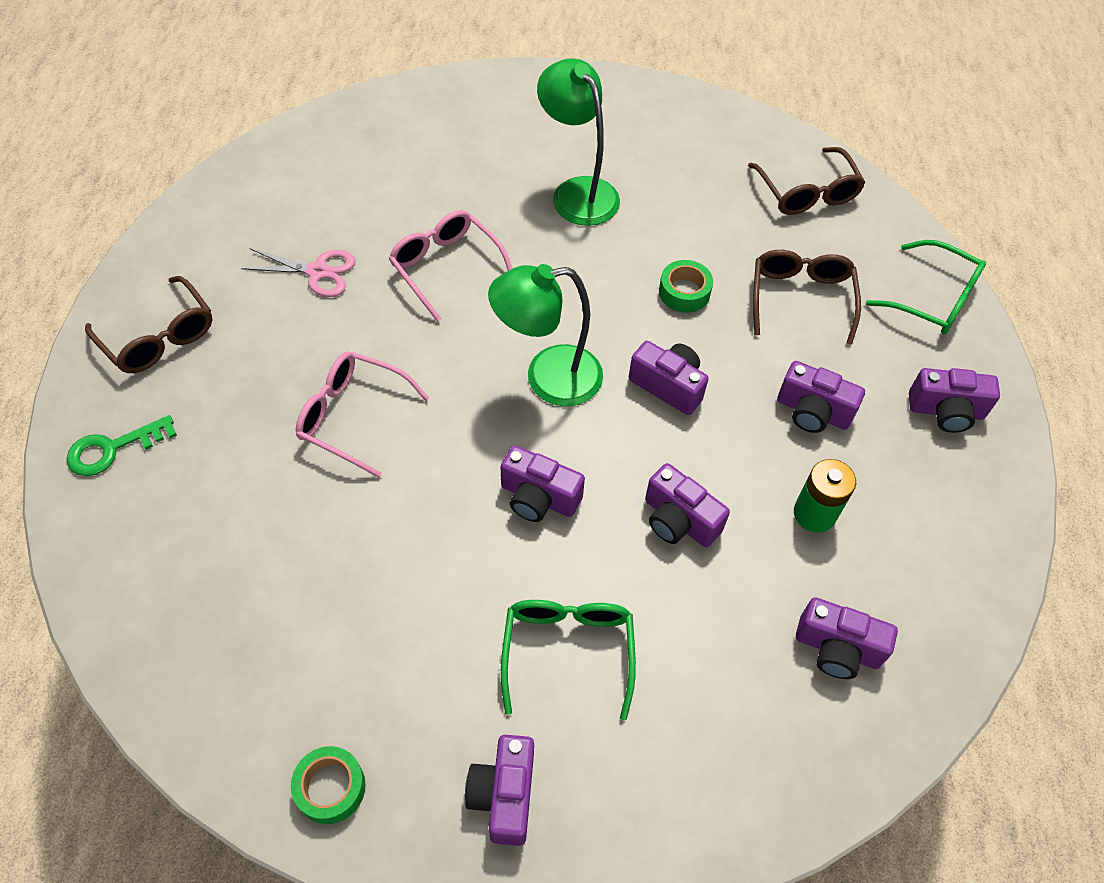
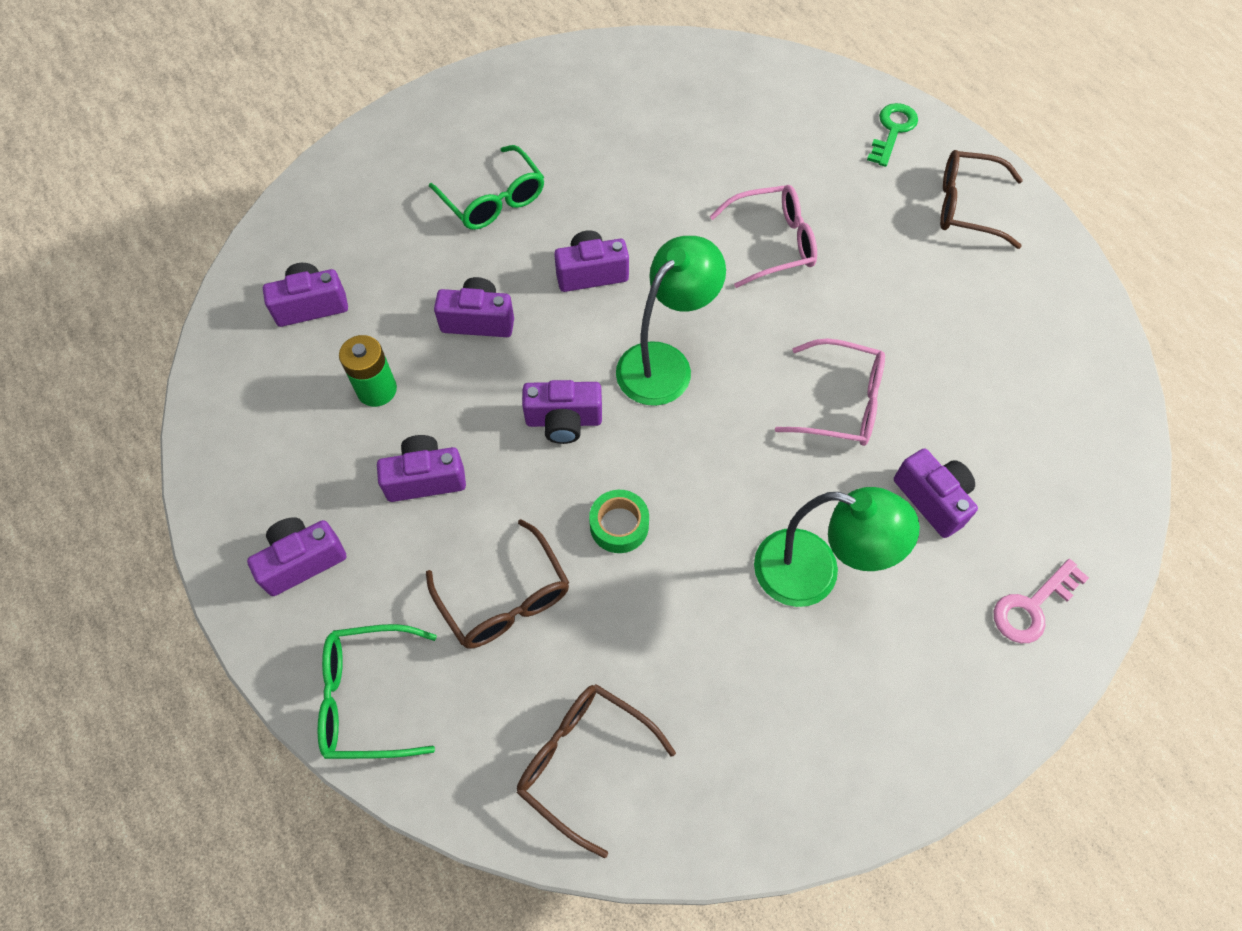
camera: 145 degrees right, 5 degrees up
(317, 272) = (930, 328): pink scissors -> none
(330, 788) = (570, 70): green tape -> none
(465, 105) = (1032, 606): none -> pink key
(504, 795) = (473, 118): purple camera -> purple camera (932, 499)

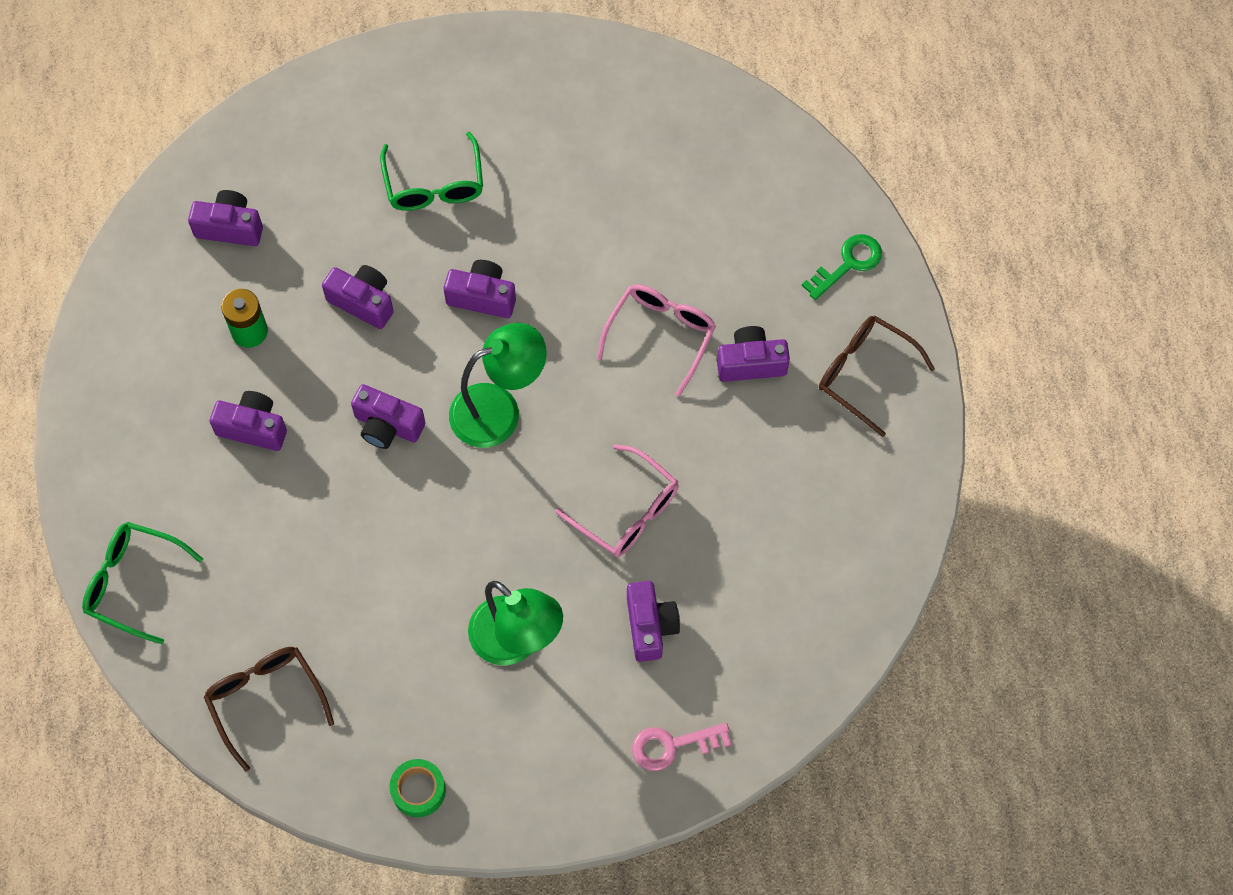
camera: 25 degrees right, 5 degrees up
(302, 561) = (130, 455): purple camera -> purple camera (751, 363)
(505, 598) = (268, 554): brown glasses -> none
(619, 525) = (385, 535): green tape -> green tape (418, 790)
(773, 243) = (661, 335): pink glasses -> pink glasses turned 75 degrees counterclockwise

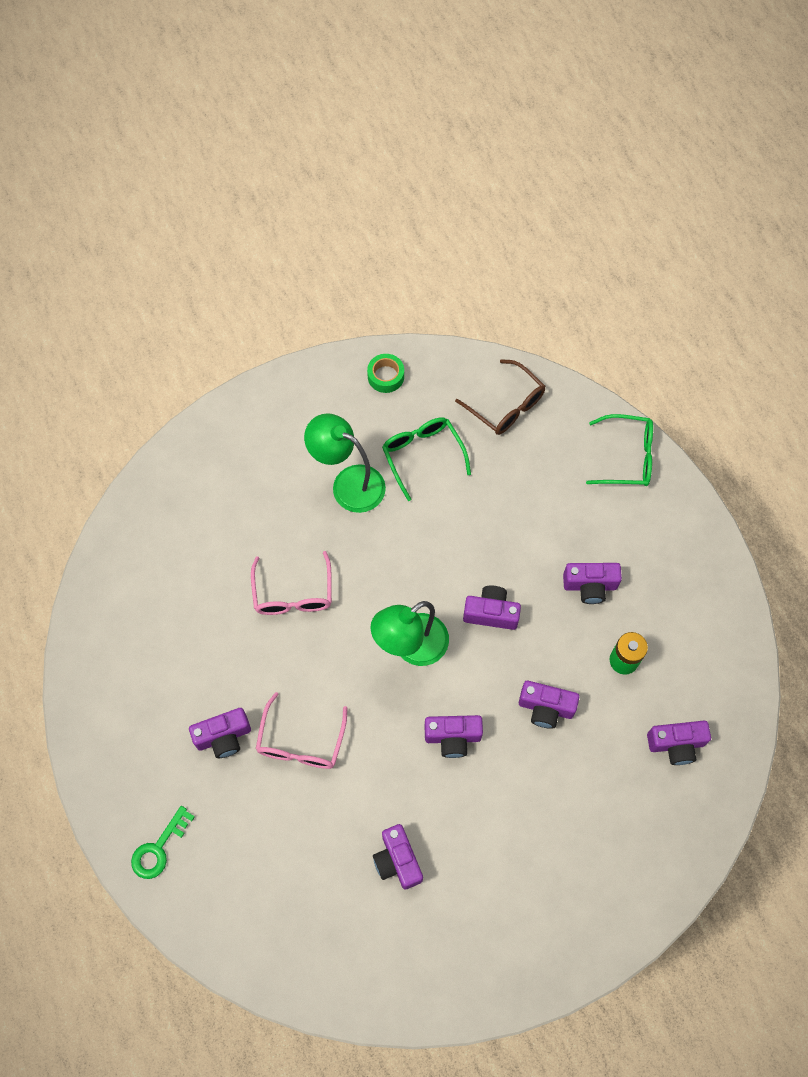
camera: 165 degrees right, 0 degrees up
(434, 185) = (524, 829): green glasses -> green glasses (422, 455)
(627, 511) = (293, 594): pink glasses -> pink glasses turned 120 degrees counterclockwise
(650, 626) = (257, 517): purple camera -> purple camera (397, 860)
(672, 745) = (223, 443): pink key -> none
(864, 374) = (131, 751): brown glasses -> none

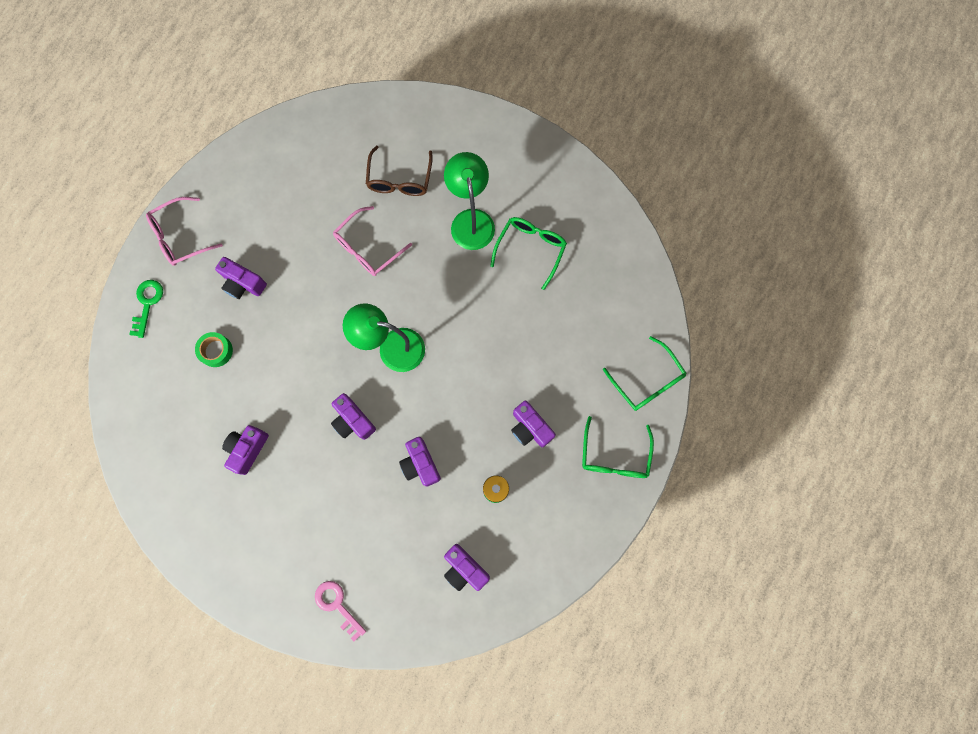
camera: 50 degrees right, 10 degrees up
(159, 848) = (147, 303): green key -> green key turned 105 degrees clockwise
(301, 742) = (276, 331): pink glasses -> pink glasses (180, 237)
(386, 376) = (567, 181): green tape -> green tape (216, 351)
(491, 613) = (457, 379): purple camera -> none
(506, 406) = (614, 273): brown glasses -> brown glasses (399, 180)
(621, 890) = (337, 605): none -> pink key
(673, 536) = (614, 456): none -> green glasses

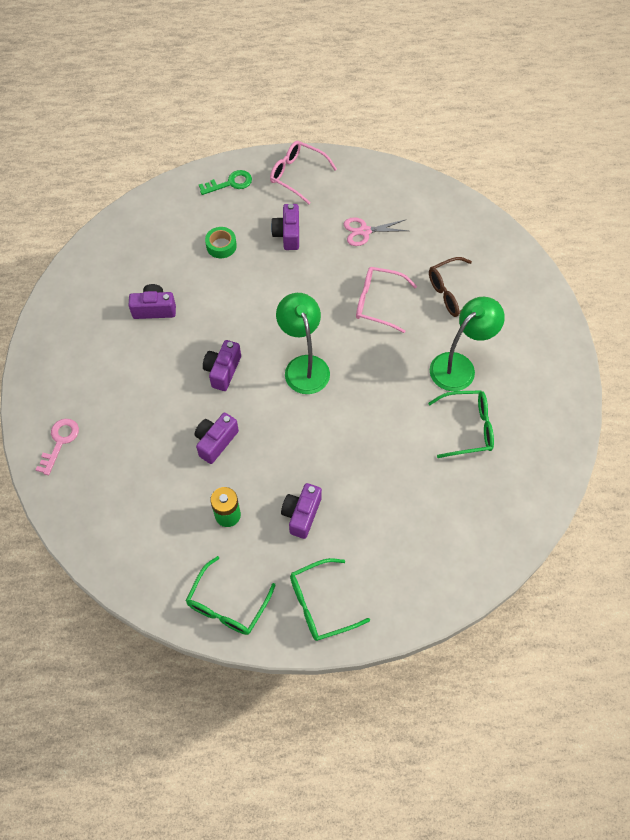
camera: 60 degrees right, 15 degrees down
(285, 214) = (364, 231): none -> pink scissors
(464, 568) = (143, 526): purple camera -> none
(647, 381) = (412, 597): green glasses -> green glasses (227, 605)

